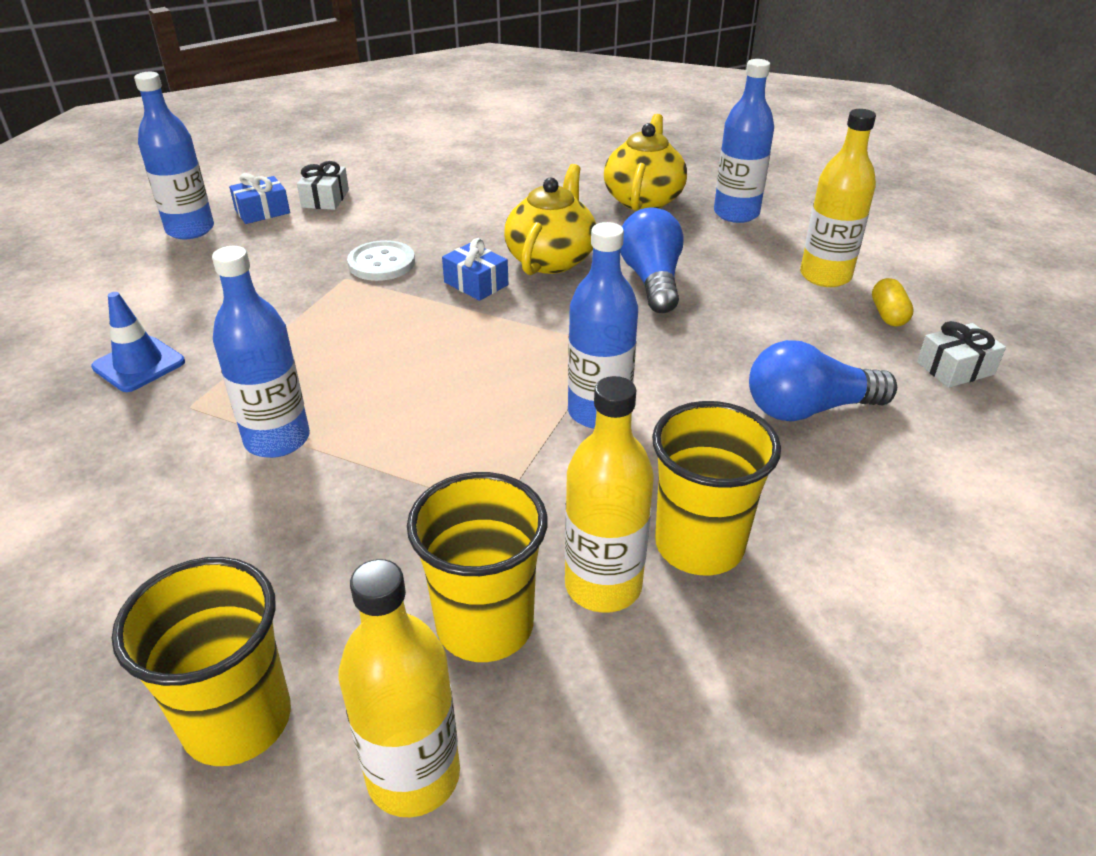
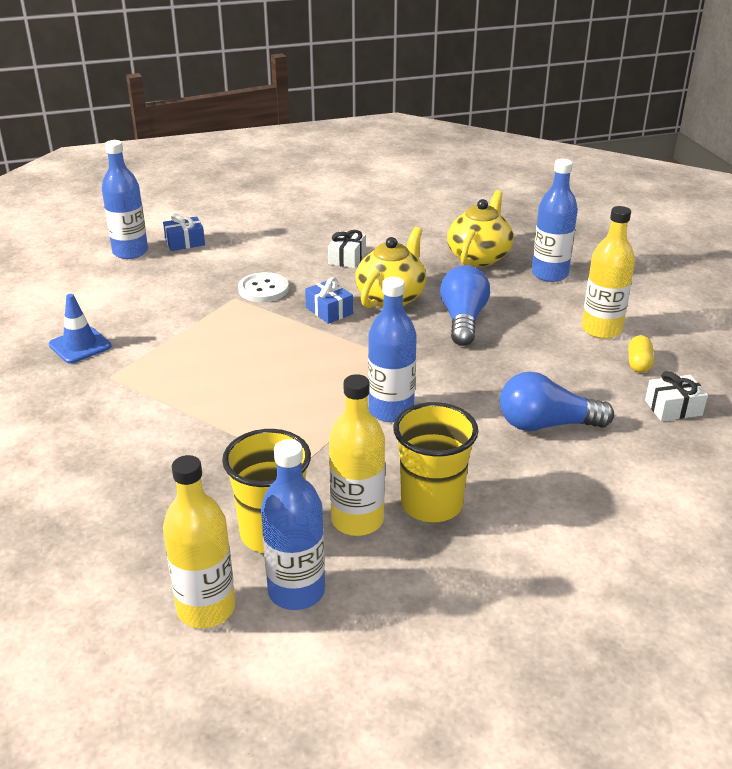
camera: 10 degrees right, 5 degrees down
(237, 720) = (107, 565): yellow cup -> none
(277, 439) = (163, 405): blue bottle -> blue bottle (296, 591)
(325, 199) = (233, 236): white gift -> white gift (347, 258)

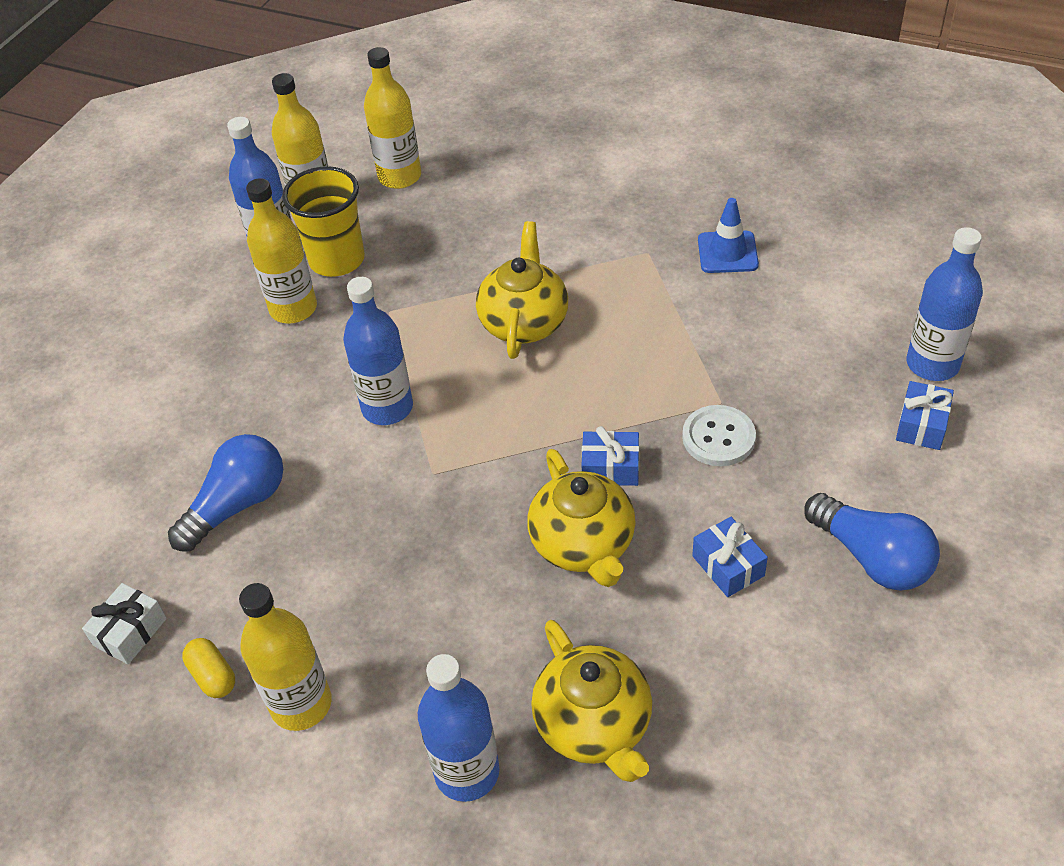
camera: 135 degrees right, 15 degrees up
(112, 568) = (399, 177): none -> yellow bottle
(242, 395) = (524, 322): none -> yellow teapot
(347, 258) = (728, 566): white gift -> blue gift
(431, 504) = (255, 359): yellow cup -> none
(463, 320) = (465, 578): blue light bulb -> blue light bulb (872, 557)

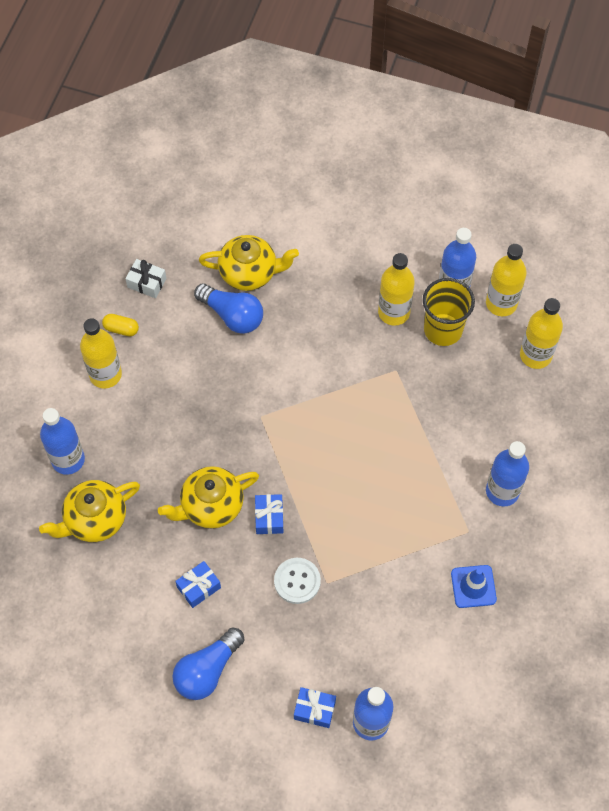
camera: 80 degrees right, 15 degrees up
(213, 676) = (121, 329): yellow capsule -> yellow capsule turned 60 degrees clockwise
(387, 408) = (311, 383): blue bottle -> blue bottle (502, 491)
(524, 322) = (391, 455): yellow teapot -> yellow teapot (249, 273)

